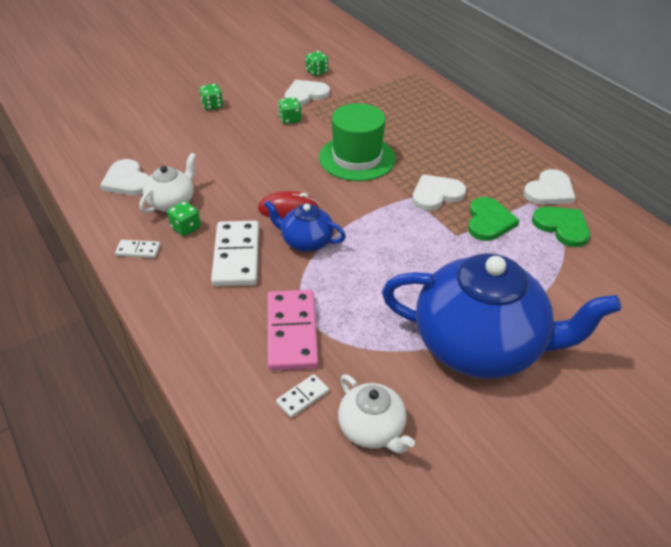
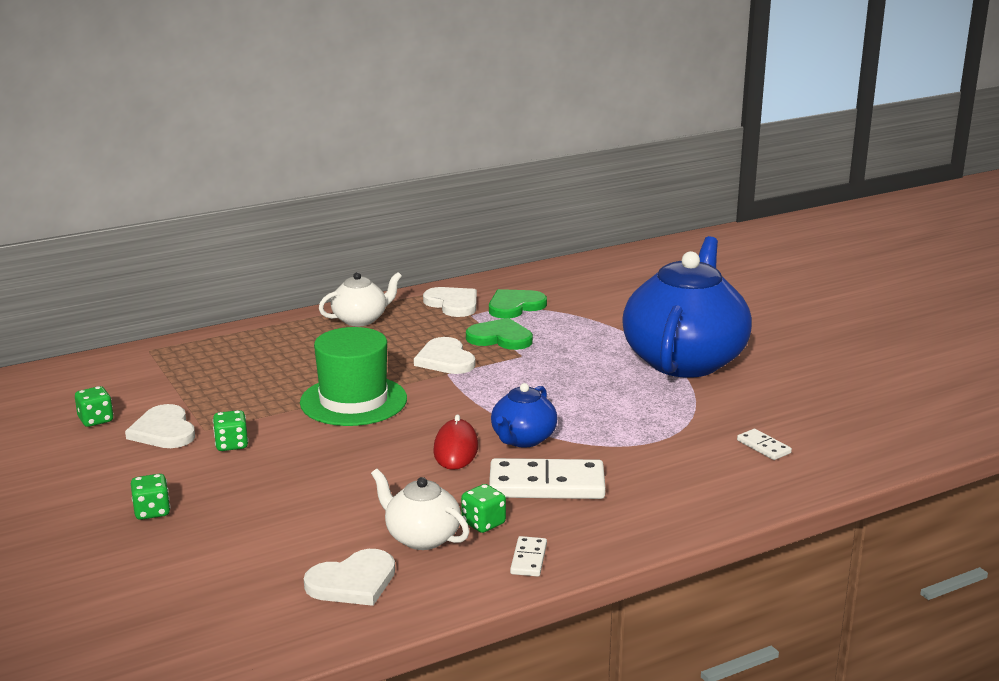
camera: 85 degrees left, 20 degrees down
(291, 332) = (676, 451): pink domino -> none
(372, 429) = (793, 415): white teapot -> white teapot (360, 319)

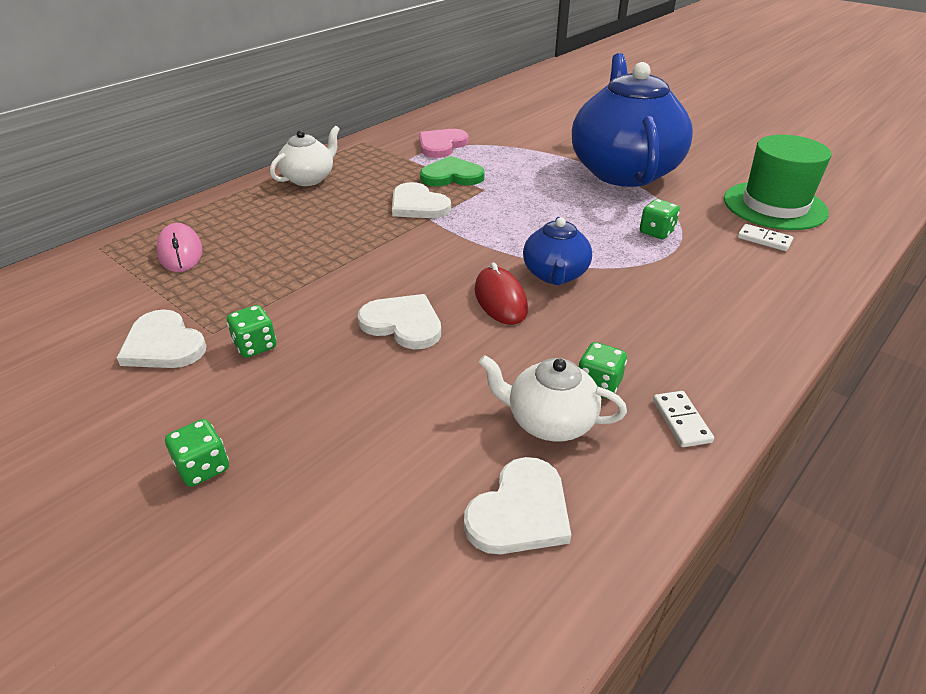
camera: 20 degrees left, 15 degrees up
(96, 420) = (69, 347): green dice -> green dice (656, 232)
(211, 365) = (180, 252): none -> pink mouse
(353, 401) = (358, 265): green hat -> green hat (774, 206)
(453, 304) = (385, 151): white heart -> white heart (403, 324)
(515, 306) = (441, 145): green heart -> pink heart
(546, 485) = (620, 322): white domino -> none

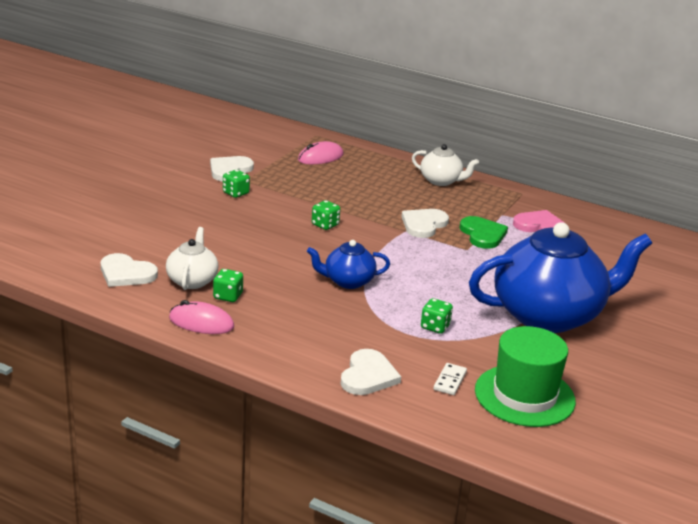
camera: 75 degrees right, 10 degrees down
(203, 468) = (144, 196): green dice -> green dice (325, 225)
(403, 324) = (270, 232): white heart -> white heart (368, 375)
(500, 299) = (308, 262): red mouse -> none
(681, 421) = (201, 323): white domino -> pink mouse

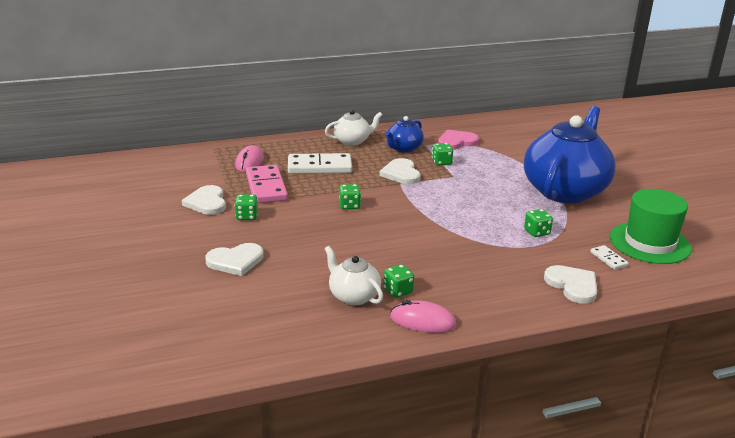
camera: 45 degrees left, 0 degrees up
(126, 273) = (299, 322): white heart -> white heart (235, 261)
(201, 323) = (422, 321): pink mouse -> pink mouse turned 45 degrees clockwise
(293, 180) = (266, 187): none -> pink domino
(348, 281) = (439, 234): blue teapot -> blue teapot (403, 148)
(367, 187) = (319, 167): none -> white domino
(482, 234) = (441, 162): green heart -> green dice

